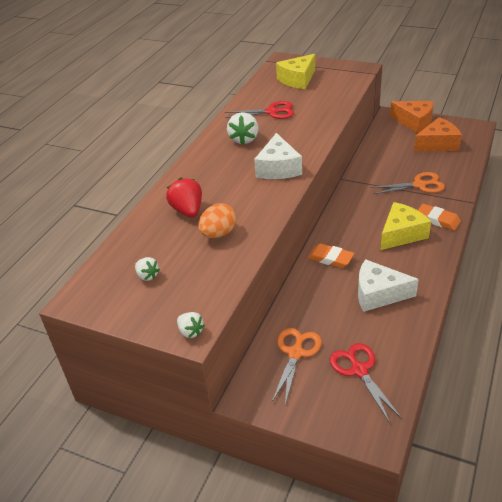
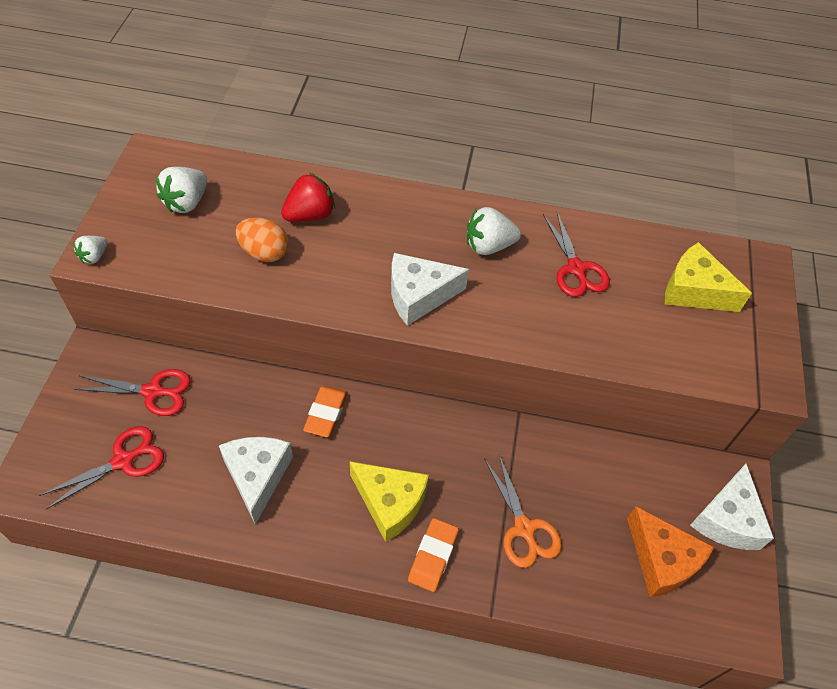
camera: 70 degrees right, 15 degrees up
(147, 276) = (186, 202): white strawberry -> white strawberry, size x1.70
(295, 353) = (152, 391): orange scissors -> red scissors
(414, 122) = (727, 519): orange cheese -> white cheese

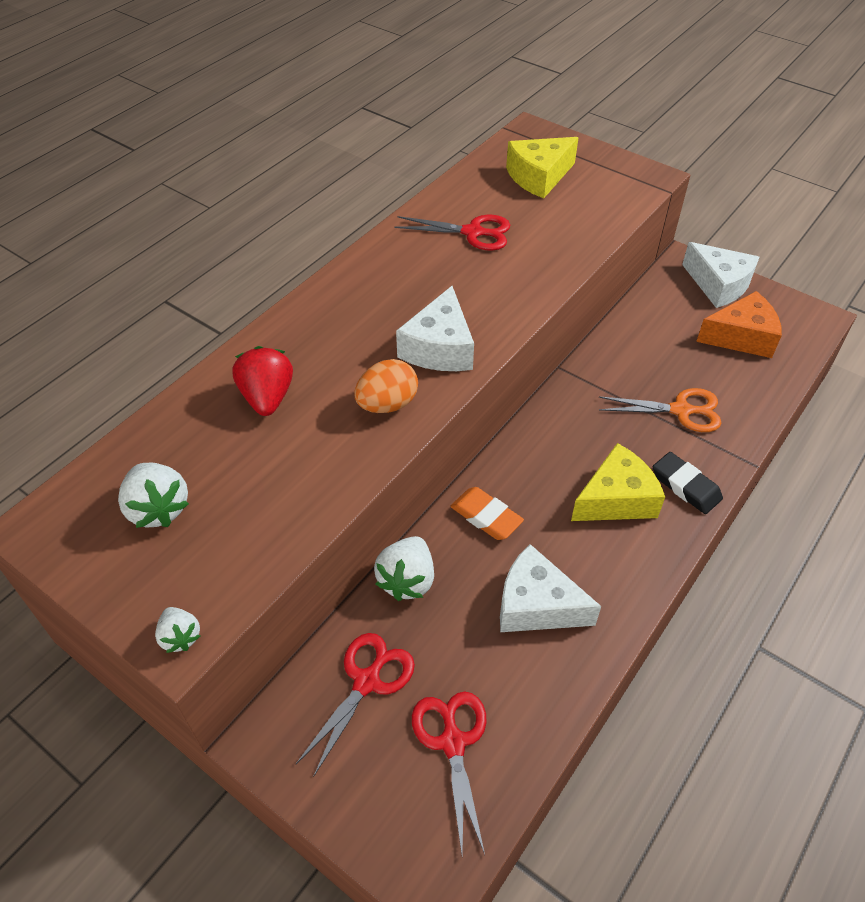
camera: 60 degrees left, 5 degrees down
(264, 253) = (297, 455): orange egg -> orange egg (387, 404)
(433, 556) = (685, 486): orange eraser -> black eraser
(488, 246) = (408, 277): white strawberry -> white strawberry (407, 580)

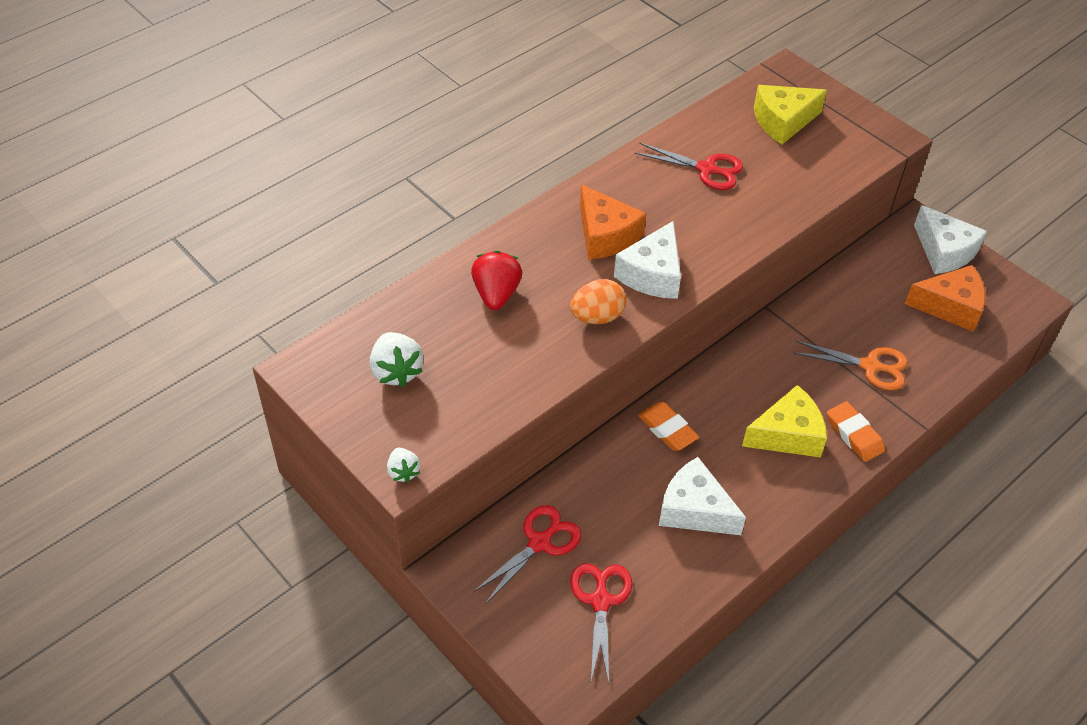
camera: 10 degrees right, 0 degrees up
(379, 315) = (605, 235): none -> orange cheese
(407, 580) = (588, 470): white strawberry -> none
(685, 486) = (854, 434): black eraser -> orange eraser

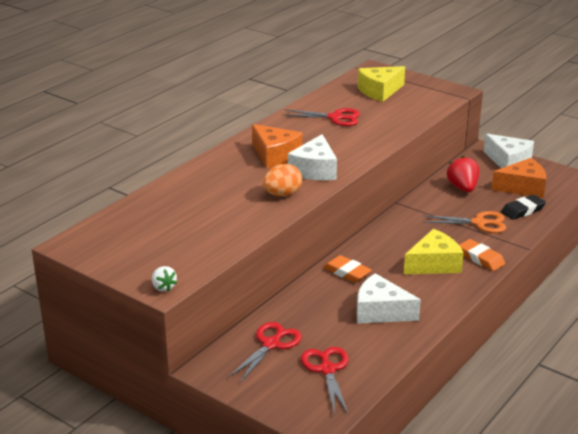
camera: 10 degrees left, 20 degrees down
(396, 371) = (143, 237): white strawberry -> none
(496, 294) = (205, 191): red strawberry -> red strawberry (462, 188)
(937, 351) = (523, 210): none -> black eraser

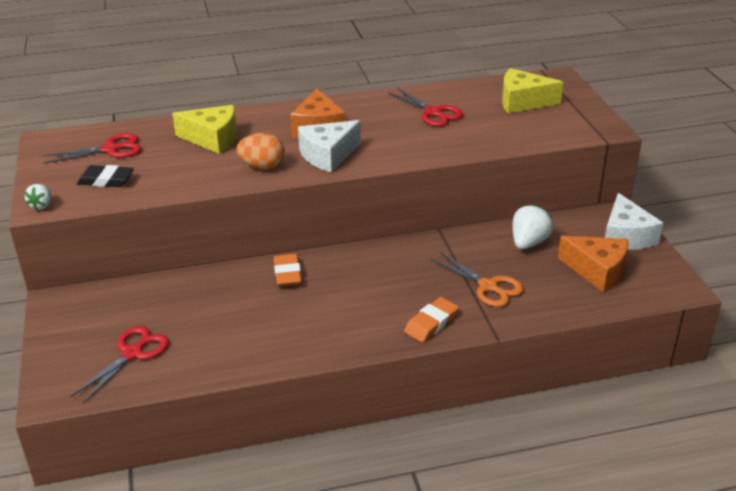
camera: 40 degrees right, 5 degrees up
(271, 344) = (128, 306): red scissors -> red scissors (110, 149)
(380, 311) = (257, 325): white cheese -> none
(434, 264) = (376, 306): yellow cheese -> yellow cheese (213, 139)
(462, 188) = (529, 243): red strawberry -> white strawberry
(481, 258) = (431, 323): orange eraser -> orange eraser turned 45 degrees clockwise
(523, 210) = (557, 295): black eraser -> black eraser (106, 180)

